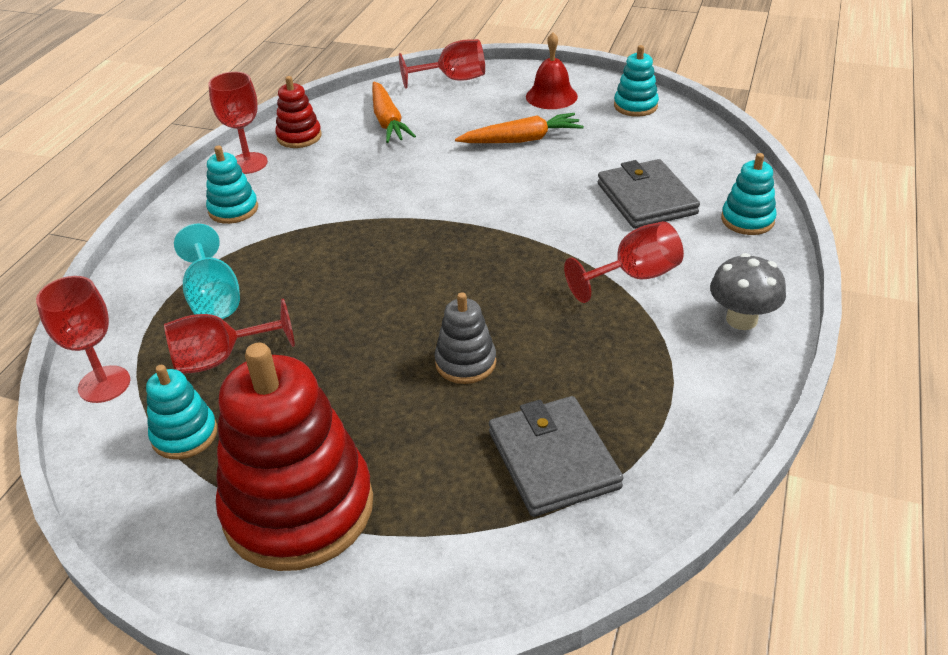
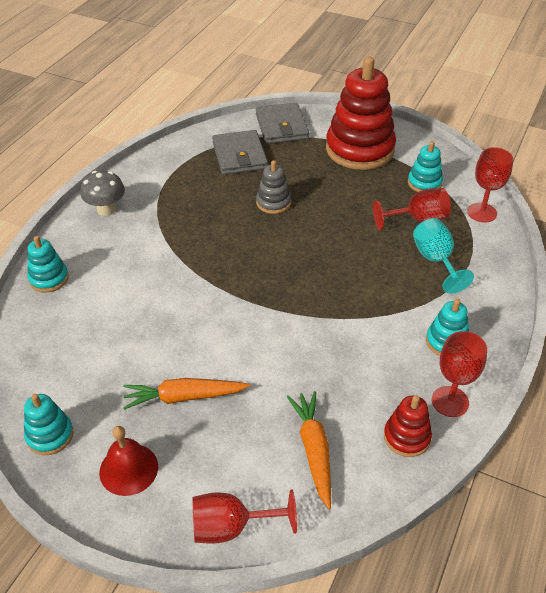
camera: 175 degrees left, 5 degrees up
(634, 277) = (153, 244): red goblet -> none
(646, 199) = (109, 308): grey wallet -> grey wallet (281, 127)

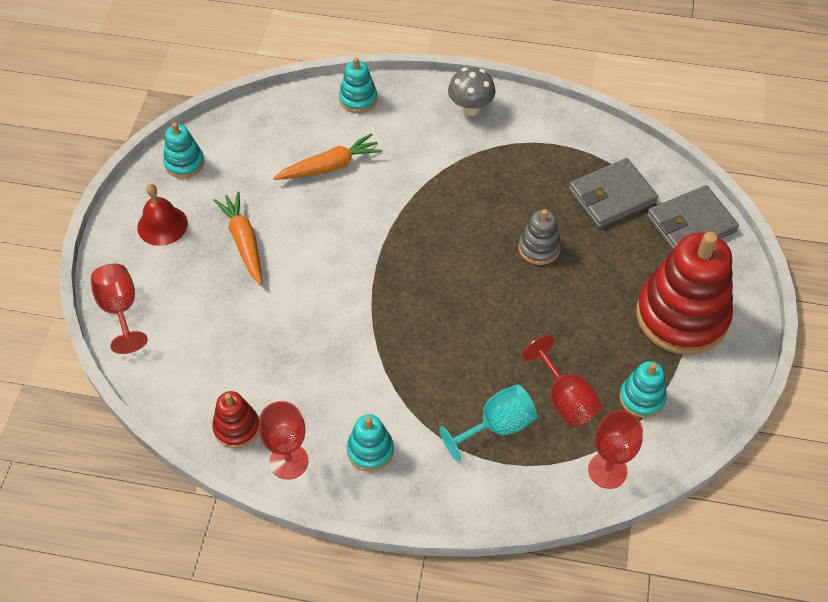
camera: 75 degrees right, 10 degrees up
(314, 450) = (206, 354): orange carrot -> orange carrot (330, 166)

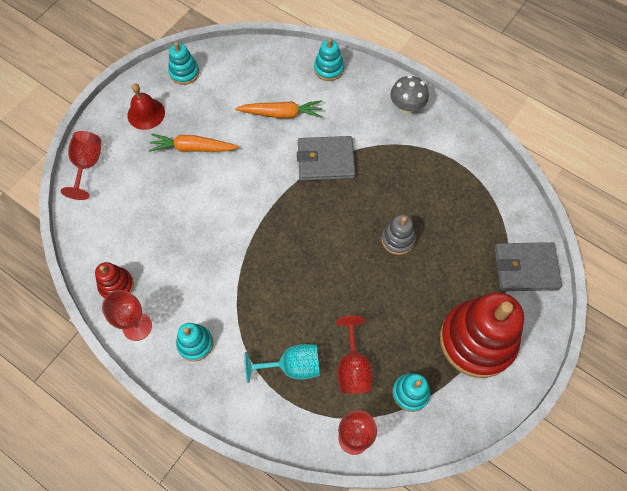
camera: 25 degrees right, 10 degrees up
(244, 242) = (193, 148): orange carrot -> orange carrot turned 90 degrees counterclockwise
(612, 196) = (476, 220): grey wallet -> grey wallet (326, 160)

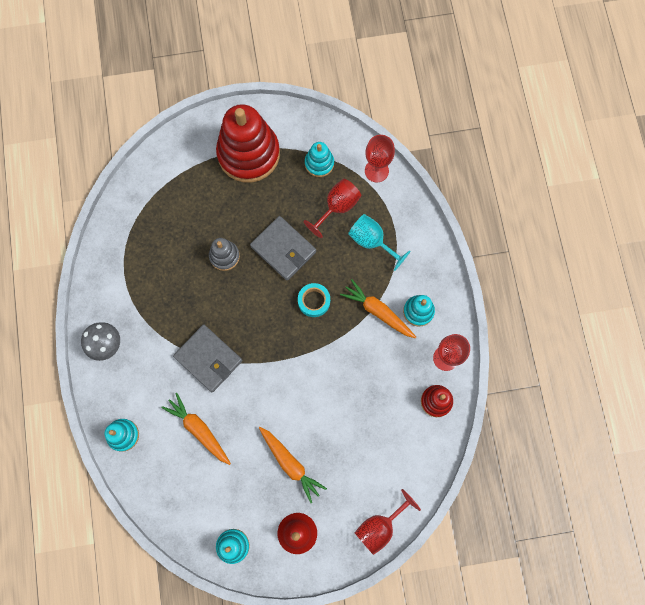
camera: 135 degrees left, 10 degrees up
(230, 311) = (378, 311): none -> orange carrot
(291, 271) = (314, 301): none -> turquoise tape
(525, 268) = (170, 164): grey wallet -> grey wallet (283, 249)

